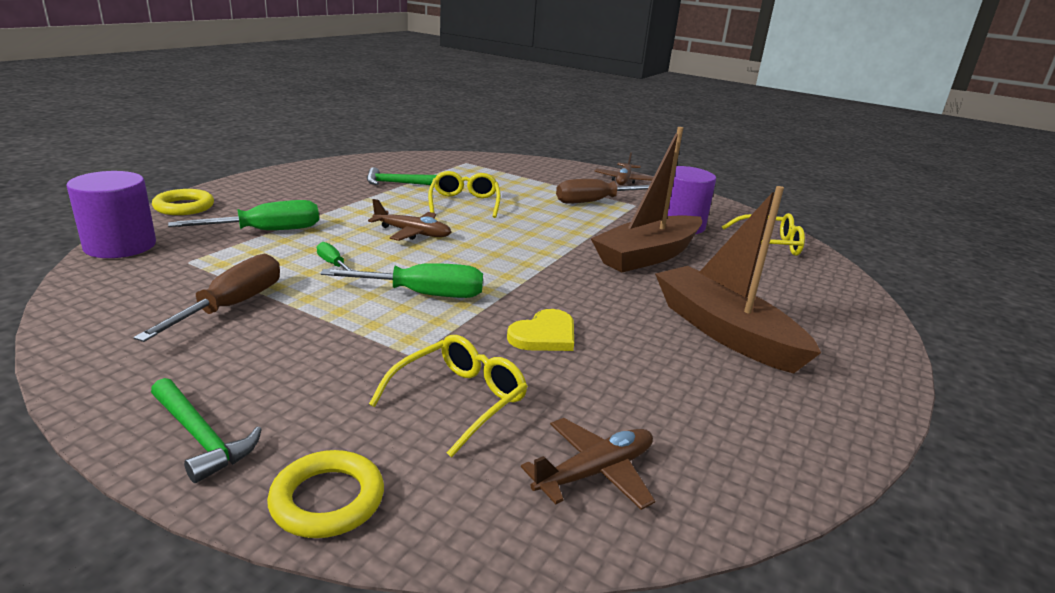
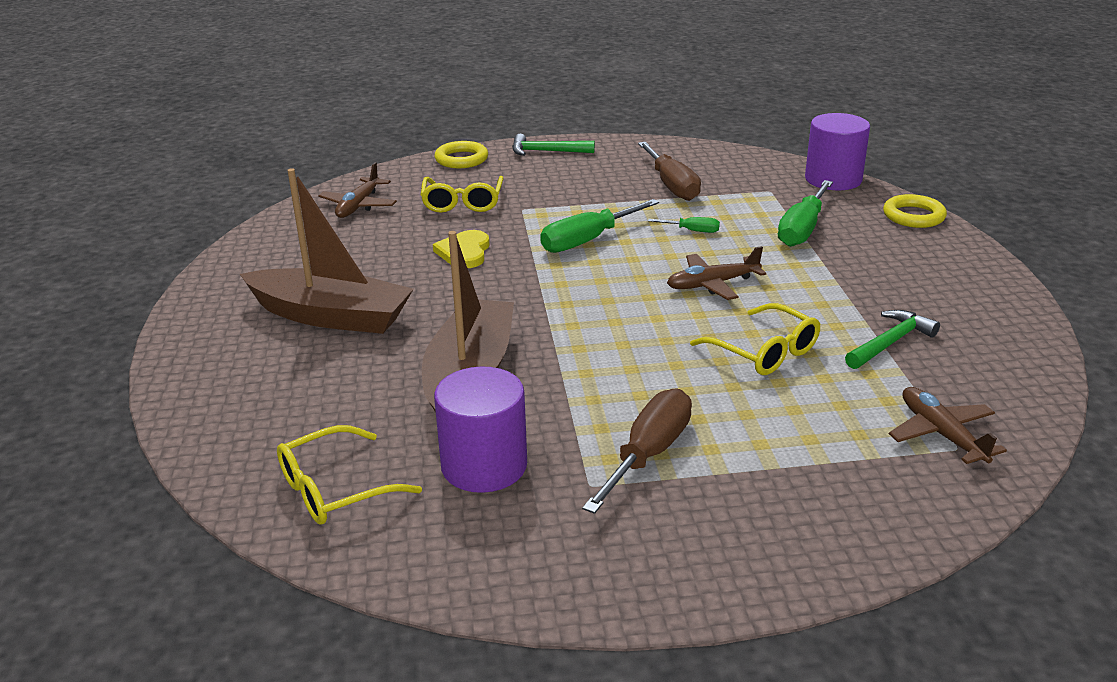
camera: 145 degrees right, 5 degrees up
(623, 180) = (697, 567): brown plane -> brown plane (941, 434)

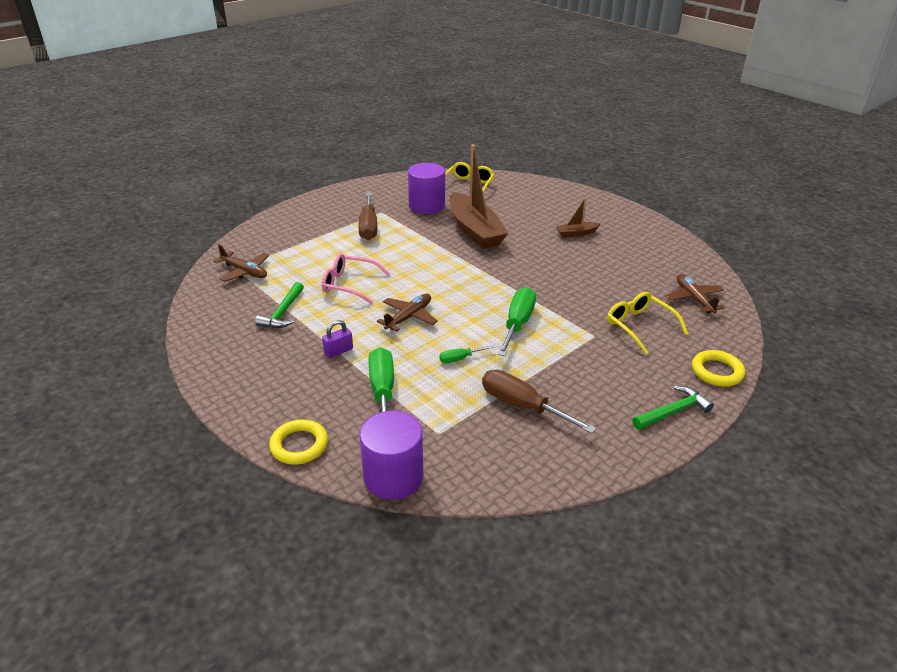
camera: 145 degrees right, 5 degrees up
(331, 316) = (576, 233): brown boat -> brown boat, size x0.45
(464, 252) = (575, 289): yellow heart -> none
(764, 352) = (349, 284): yellow glasses -> pink glasses
(831, 275) = (338, 351): none -> purple padlock

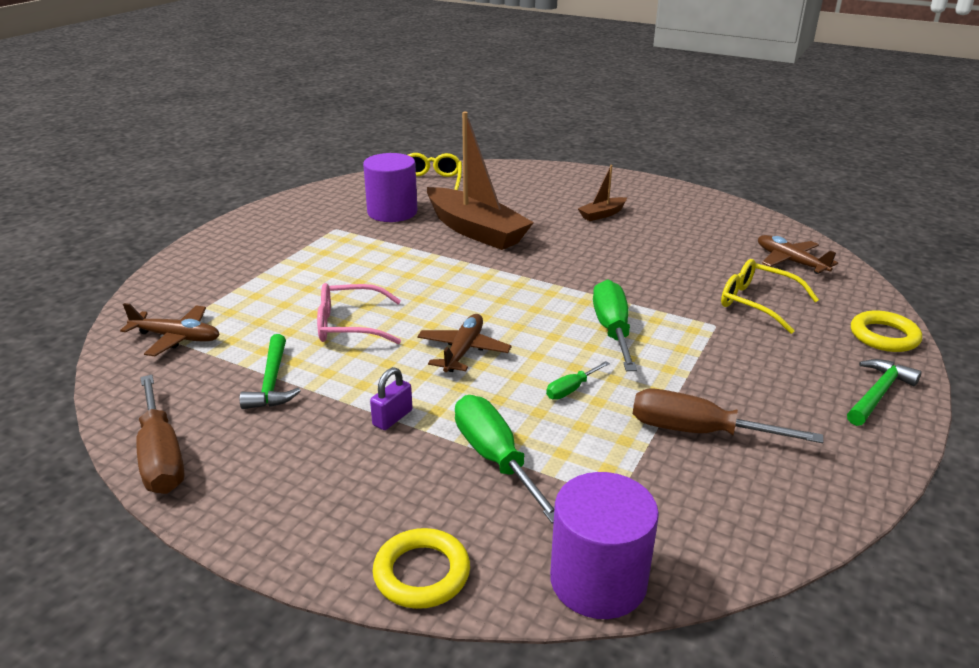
camera: 20 degrees left, 5 degrees down
(368, 227) = (329, 249): brown screwdriver -> brown screwdriver (161, 456)

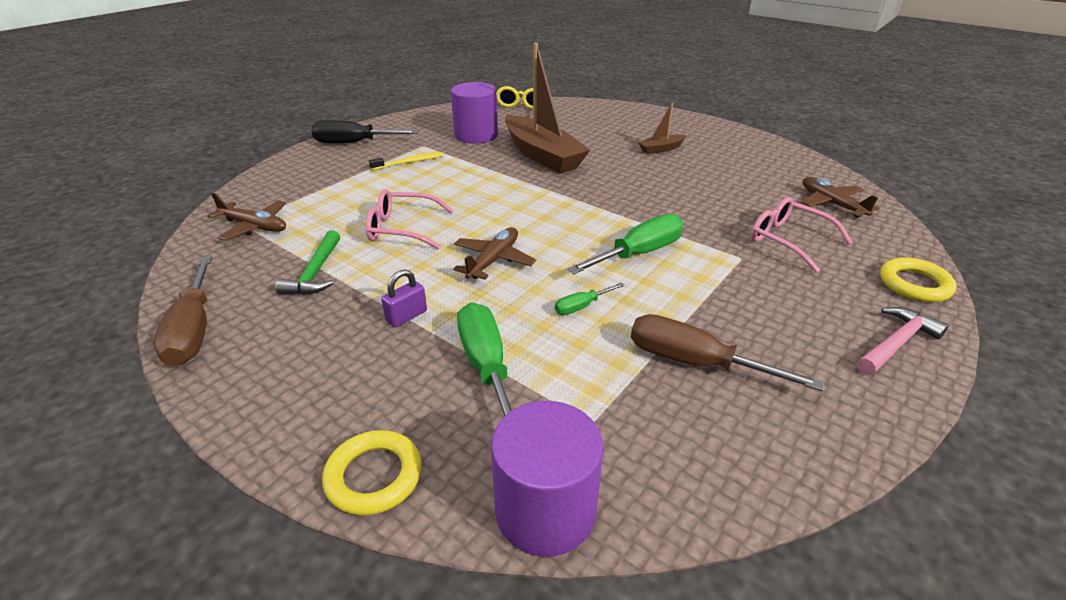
camera: 10 degrees right, 5 degrees up
(252, 231) = (354, 143): none -> black screwdriver
(327, 249) = (409, 162): none -> yellow toothbrush
(612, 330) = (638, 253): green screwdriver -> green screwdriver turned 45 degrees clockwise
(757, 303) = (789, 240): yellow glasses -> pink glasses
(877, 394) = (896, 343): green hammer -> pink hammer

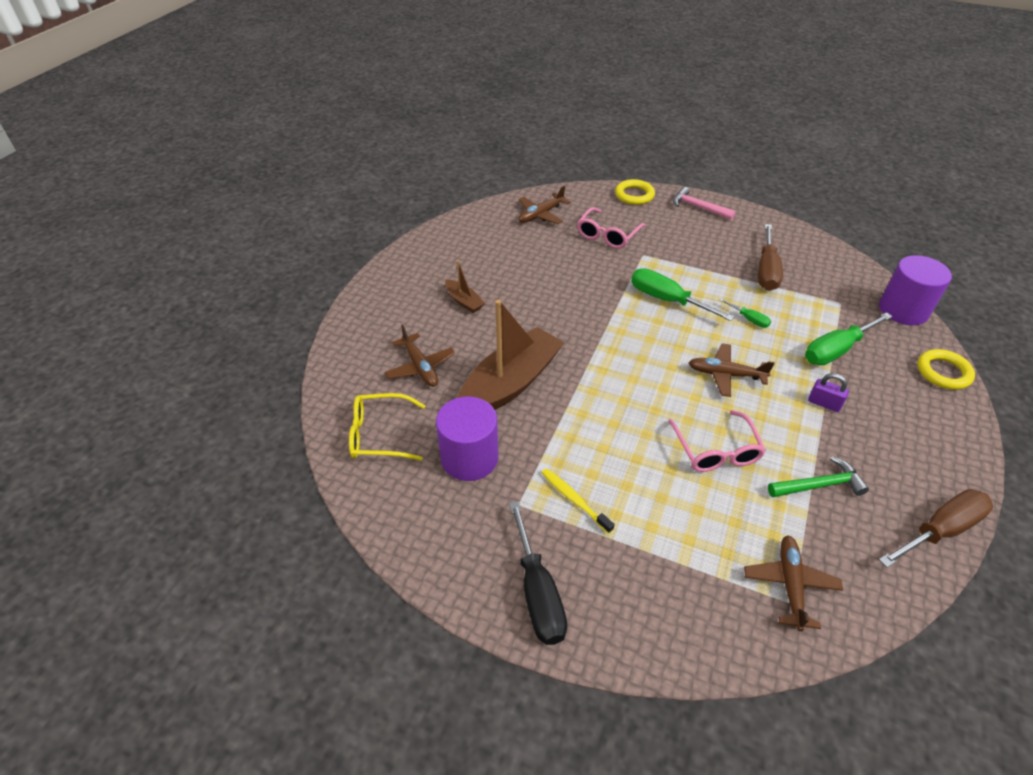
camera: 105 degrees left, 10 degrees up
(579, 128) = (420, 367): none -> brown plane

